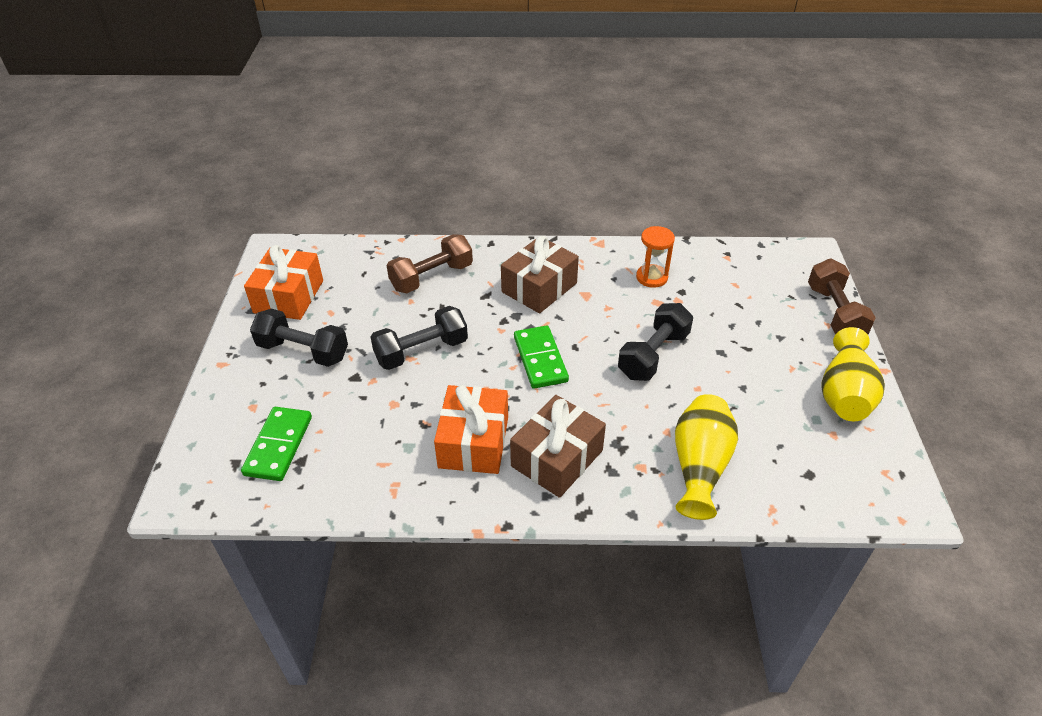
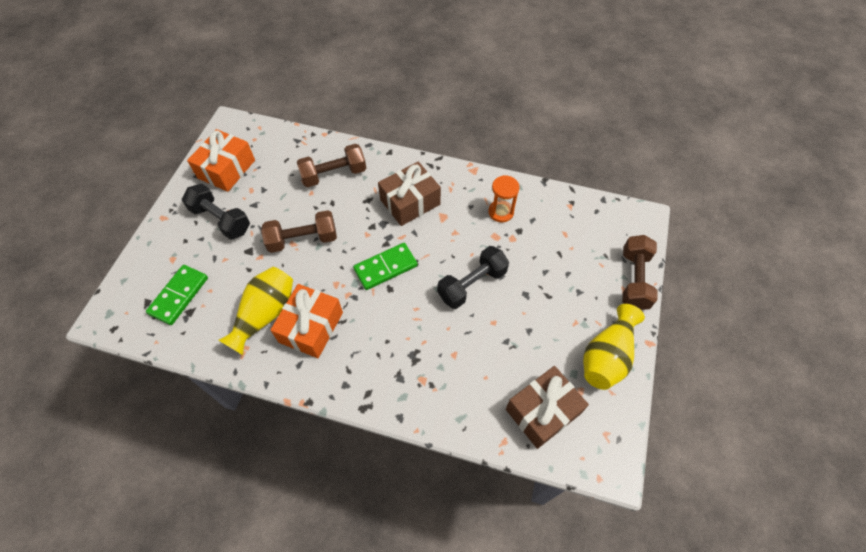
camera: 15 degrees right, 15 degrees up
(421, 351) = (303, 240): black dumbbell -> brown dumbbell
(540, 359) = (385, 267): green domino -> green domino turned 60 degrees clockwise
(557, 458) = (364, 356): brown gift -> brown gift (542, 411)
(699, 466) = (465, 391): yellow vase -> yellow vase (265, 314)

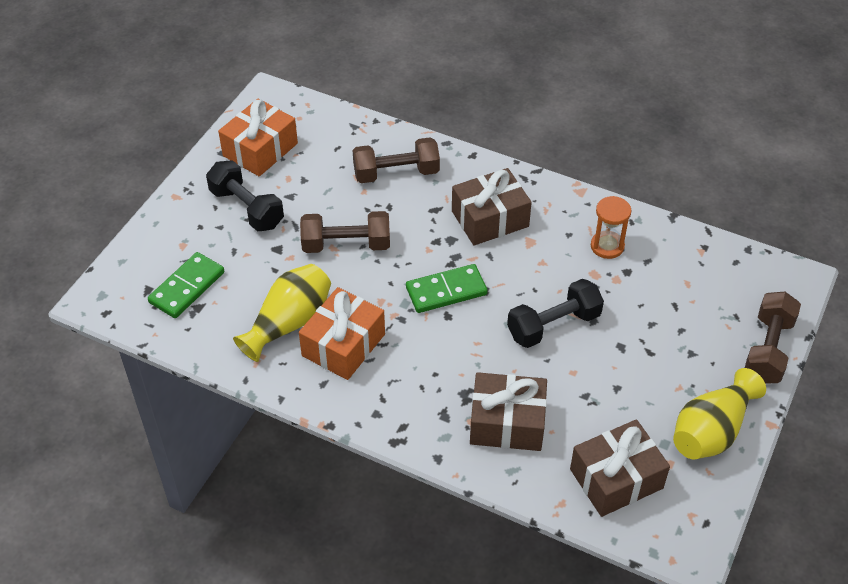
camera: 10 degrees right, 10 degrees down
(450, 376) = (507, 423): none -> brown gift

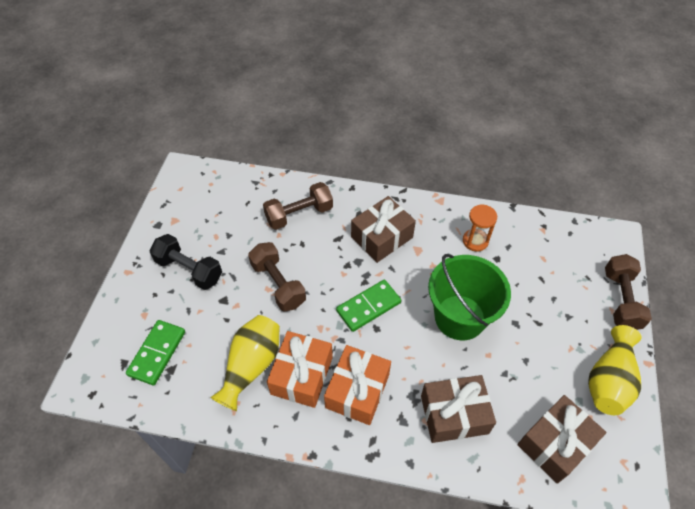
camera: 15 degrees left, 5 degrees up
(260, 149) = (187, 216): orange gift -> orange gift (357, 391)
(346, 245) = (278, 284): brown dumbbell -> brown dumbbell turned 75 degrees clockwise
(553, 325) = (459, 317): black dumbbell -> green bucket

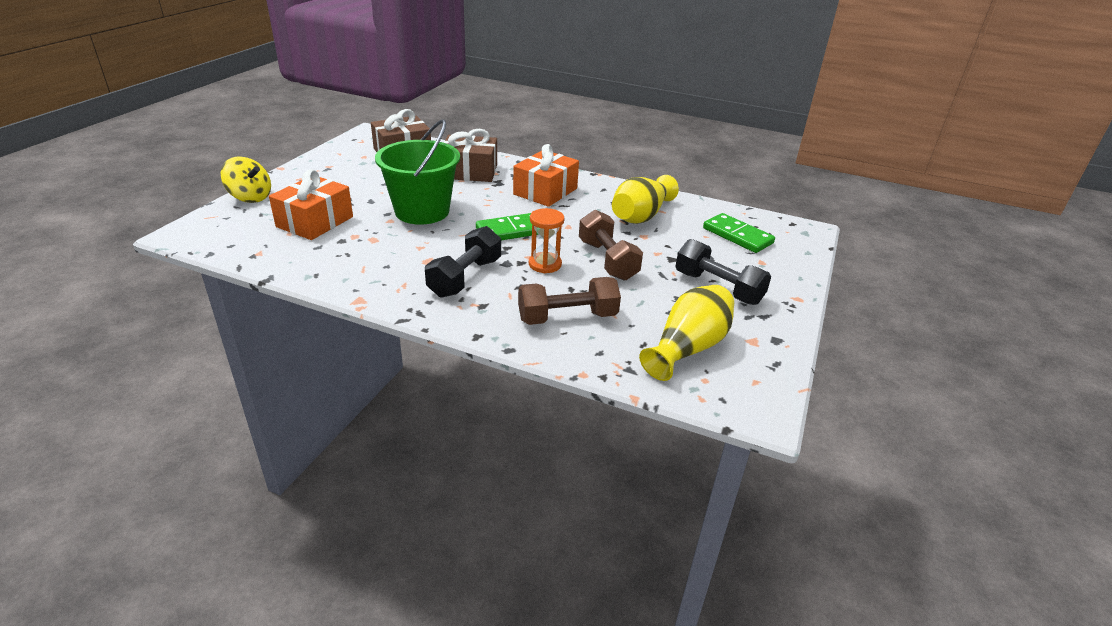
camera: 170 degrees left, 20 degrees down
(157, 353) = (737, 236): green domino -> green domino turned 75 degrees counterclockwise
(302, 375) = (593, 205): orange gift -> orange gift (315, 222)
(382, 237) = (465, 277): brown gift -> black dumbbell
(475, 241) = (351, 257): orange hourglass -> orange hourglass (545, 264)
(608, 380) = (326, 166): yellow vase -> yellow vase (688, 348)
(620, 300) = (250, 197): brown dumbbell -> yellow spinning top

